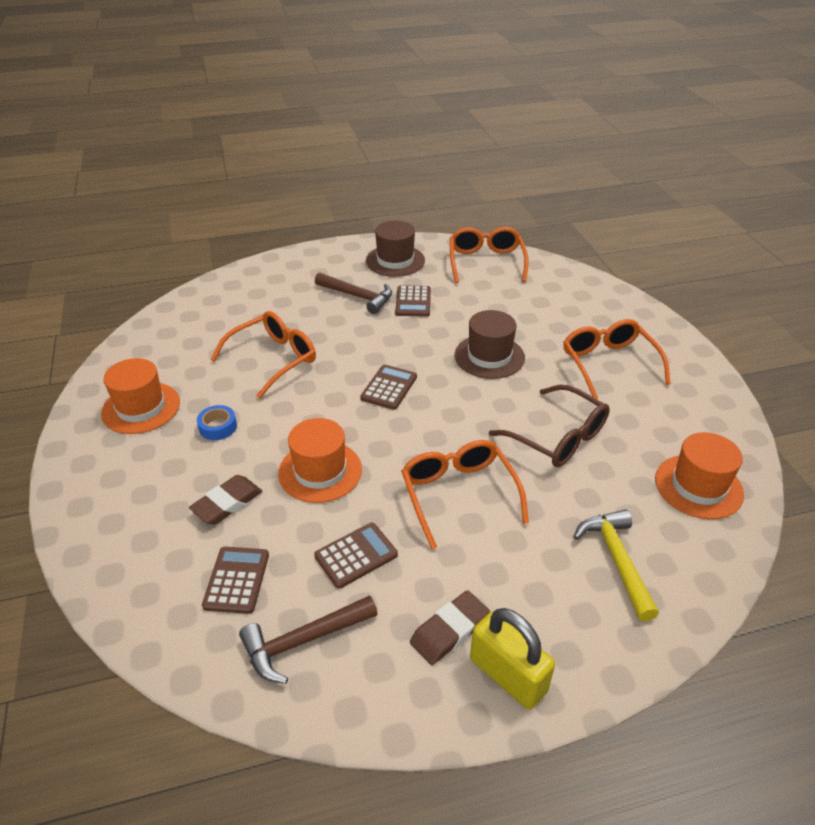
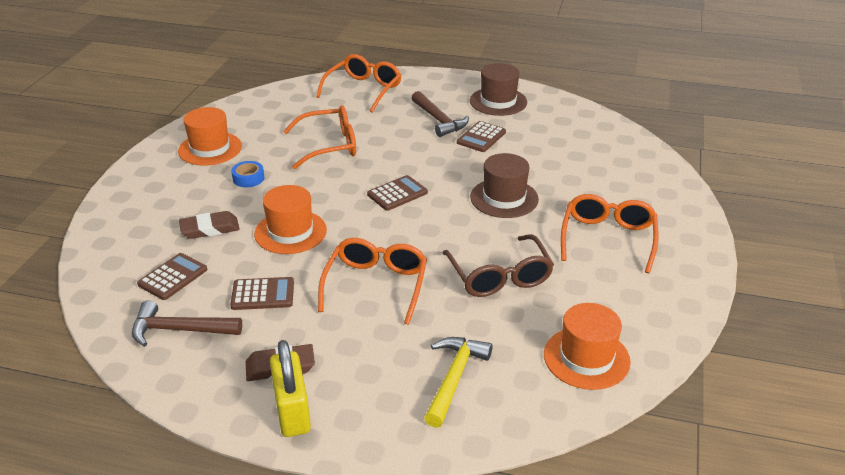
camera: 30 degrees right, 5 degrees down
(486, 262) = (579, 124): orange glasses -> orange glasses (364, 90)

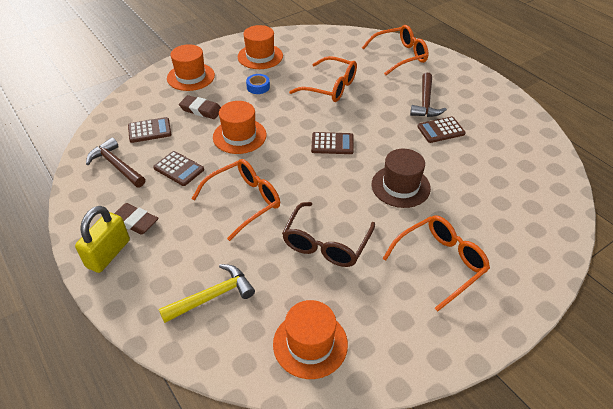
camera: 40 degrees right, 10 degrees up
(149, 203) = (191, 77): none -> orange hat
(498, 101) = (488, 107): brown hat -> none

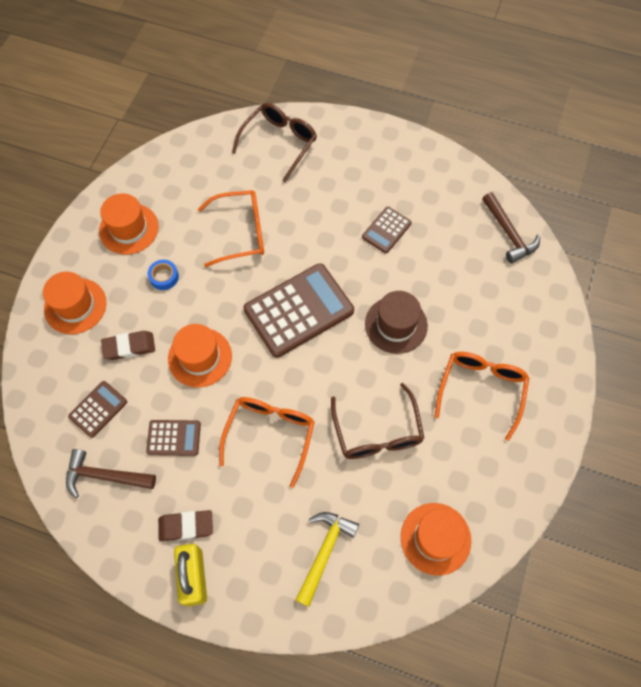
camera: 35 degrees left, 20 degrees up
(332, 144) = (299, 310): brown calculator -> brown calculator, size x1.98
(400, 56) = (279, 142): orange glasses -> brown glasses
(425, 102) = (348, 199): brown hammer -> brown hammer (508, 233)

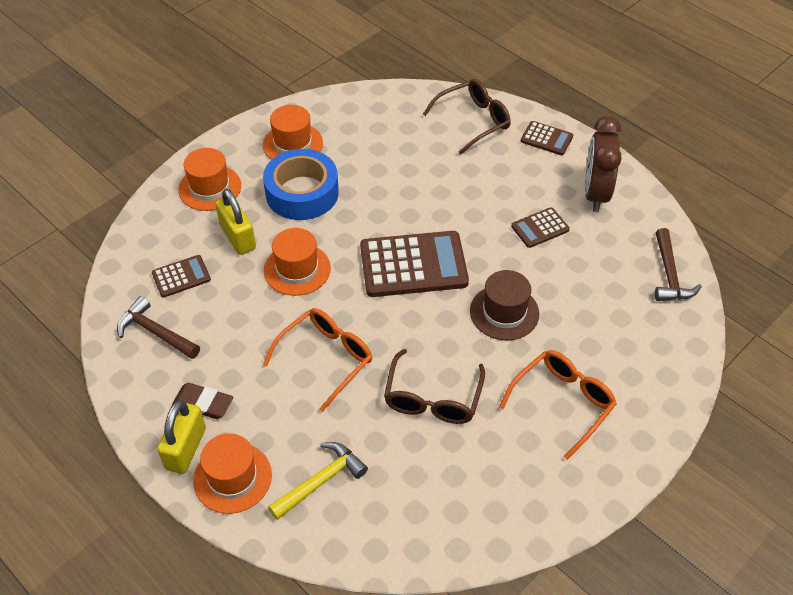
camera: 25 degrees right, 15 degrees down
(129, 347) = (238, 237): brown eraser -> yellow padlock
(164, 277) = (302, 193): blue tape -> blue tape, size x2.44
(174, 438) = (235, 326): brown calculator -> brown calculator (546, 139)
(241, 232) = (395, 182): orange glasses -> none
(415, 178) = (595, 193): none -> brown clock
(435, 538) = (440, 517): orange hat -> orange hat (232, 478)

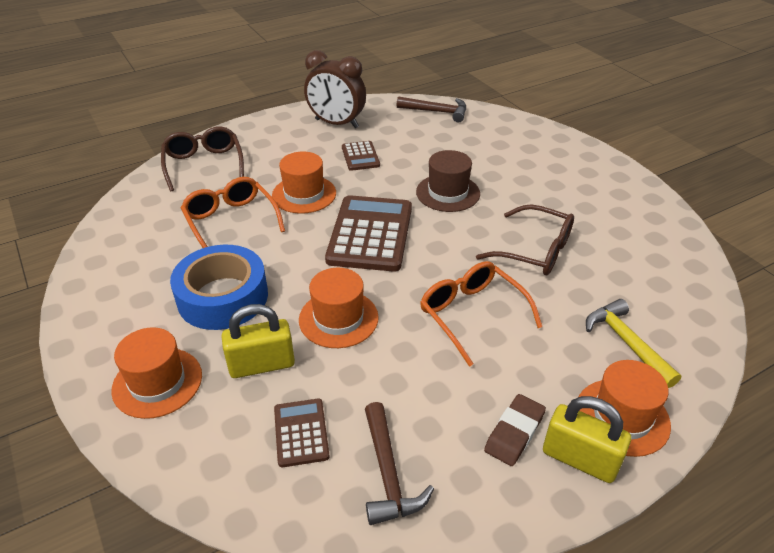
camera: 75 degrees left, 10 degrees down
(156, 332) = (388, 473): brown hammer -> brown hammer turned 60 degrees counterclockwise
(292, 144) = (137, 293): orange hat -> orange hat (304, 194)
(546, 139) = (257, 132): brown calculator -> none
(563, 402) = (550, 183): orange glasses -> orange glasses (231, 221)

